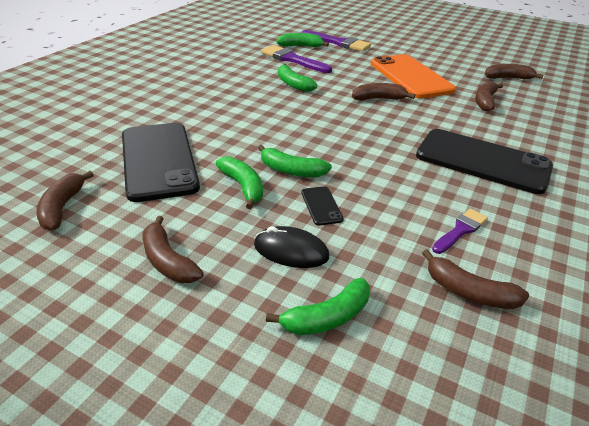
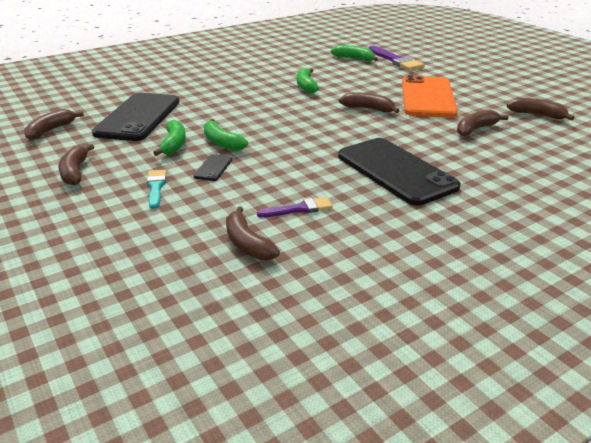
camera: 30 degrees right, 5 degrees down
(291, 251) = (156, 187): black mouse -> turquoise brush
(292, 59) = (332, 68): purple brush -> none
(327, 317) = (130, 226): green banana -> none

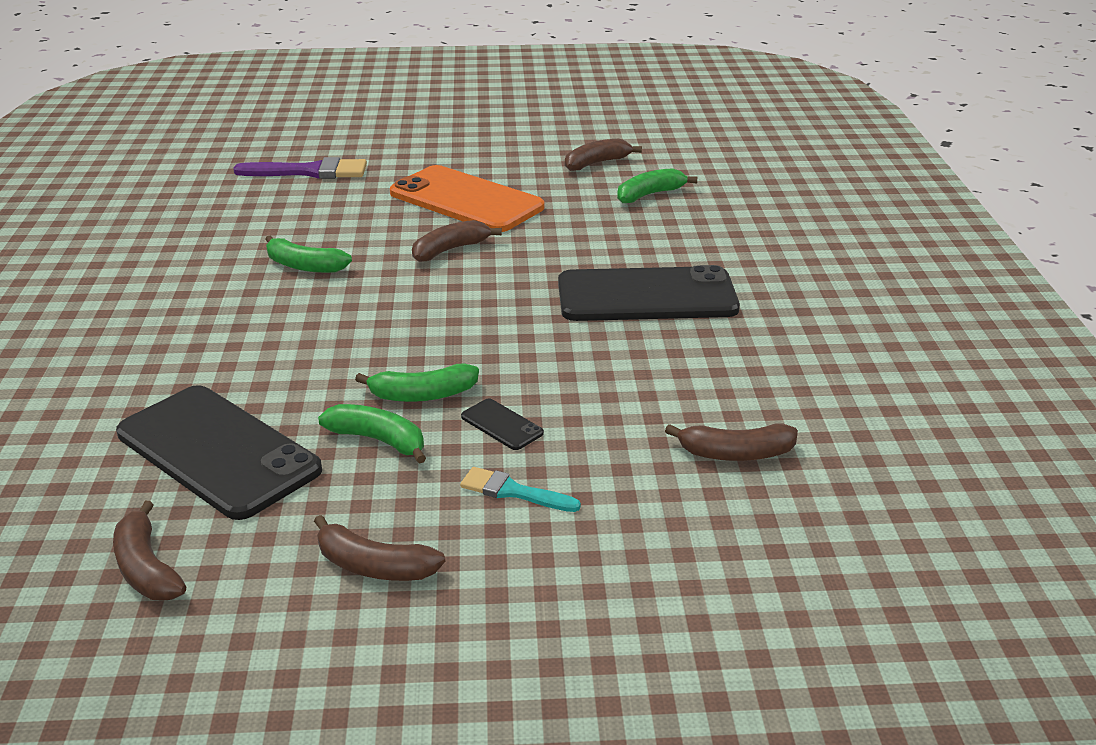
camera: 60 degrees left, 0 degrees up
(299, 209) = (681, 391): purple brush -> none
(354, 59) = (254, 196): green banana -> green banana (650, 194)
(476, 129) = (592, 209): brown banana -> none

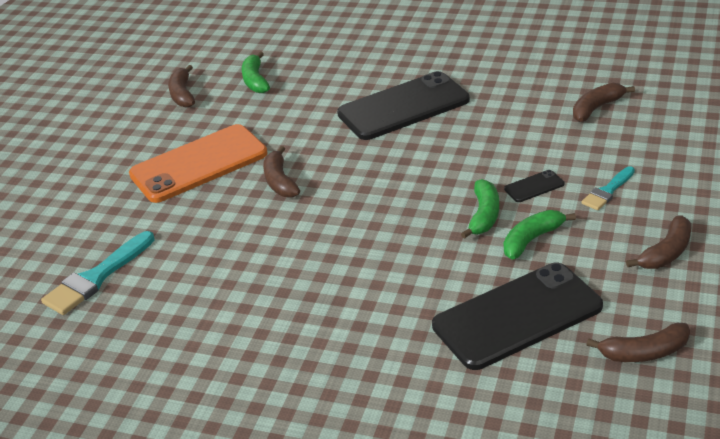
camera: 65 degrees left, 5 degrees up
(262, 195) = (96, 277): none -> turquoise brush
(304, 266) = (257, 259): green banana -> none
(309, 172) = (69, 245): purple brush -> none
(646, 296) = (403, 107): black phone -> black phone turned 45 degrees clockwise
(735, 454) = (597, 108): brown banana -> brown banana turned 150 degrees counterclockwise

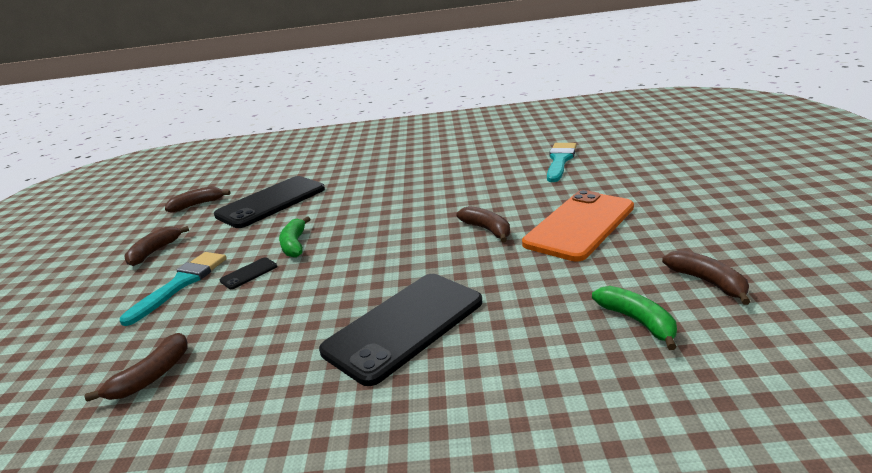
camera: 160 degrees right, 10 degrees down
(532, 239) = (256, 238): green banana -> none
(607, 191) = (181, 284): turquoise brush -> turquoise brush, size x1.66

